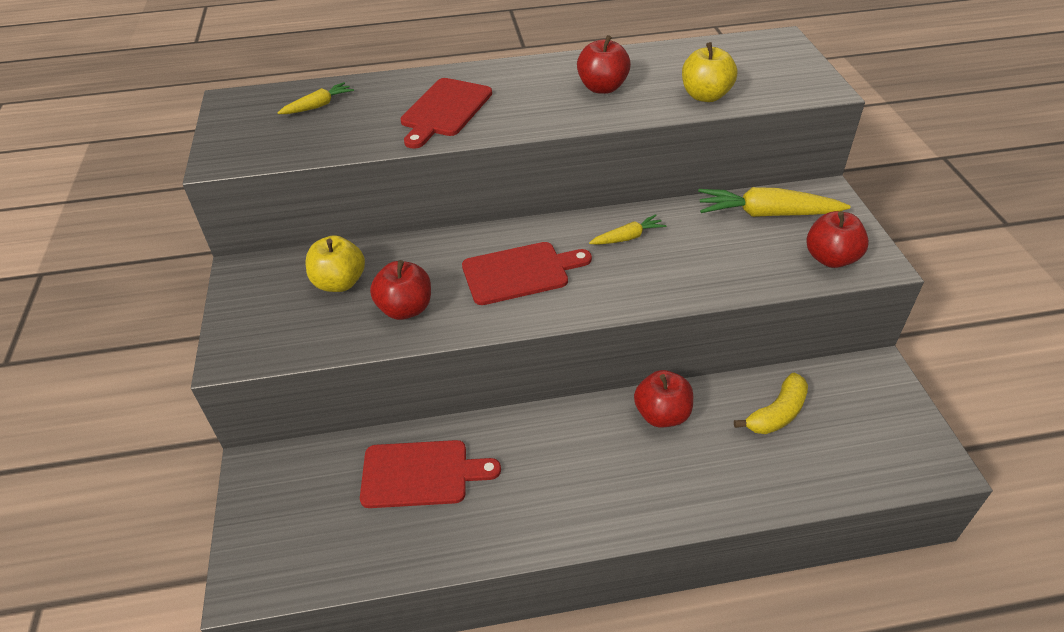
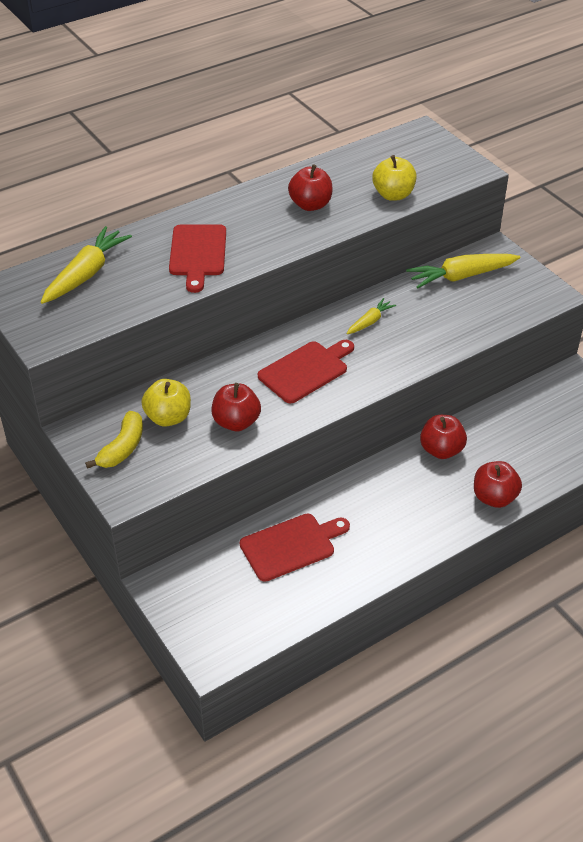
camera: 25 degrees left, 0 degrees up
(318, 106) = (86, 274): yellow carrot -> yellow carrot, size x1.84
(776, 413) = (519, 425): yellow banana -> yellow banana (122, 448)
(830, 258) = (521, 300): red apple -> red apple (494, 497)

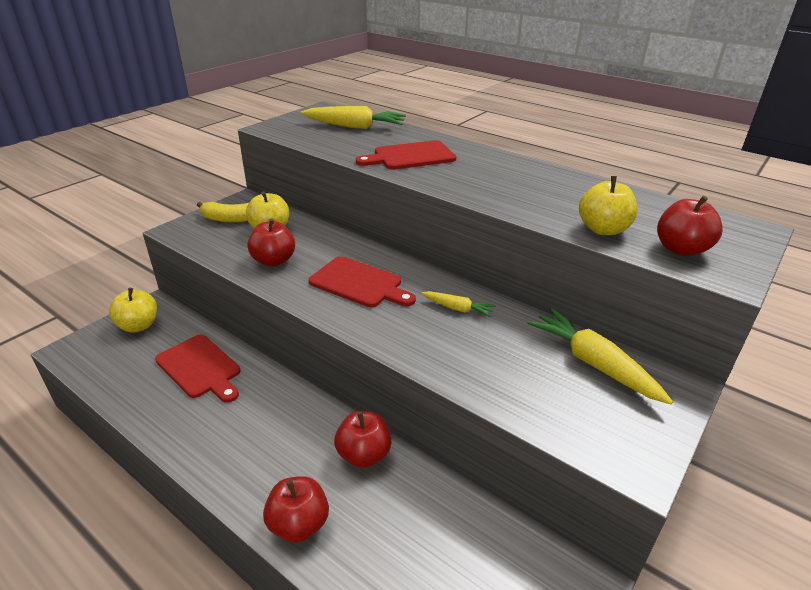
camera: 70 degrees right, 10 degrees down
(193, 597) = (138, 326): none -> yellow apple
(310, 205) = (532, 190): red apple -> red apple (681, 249)

